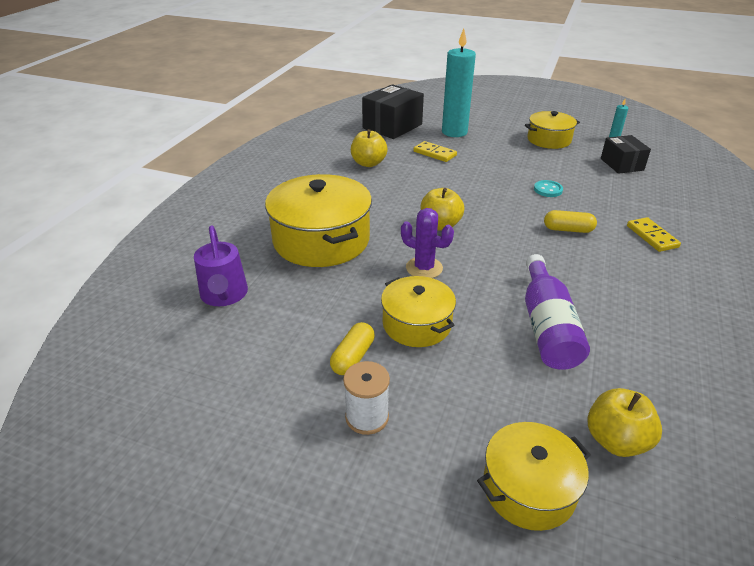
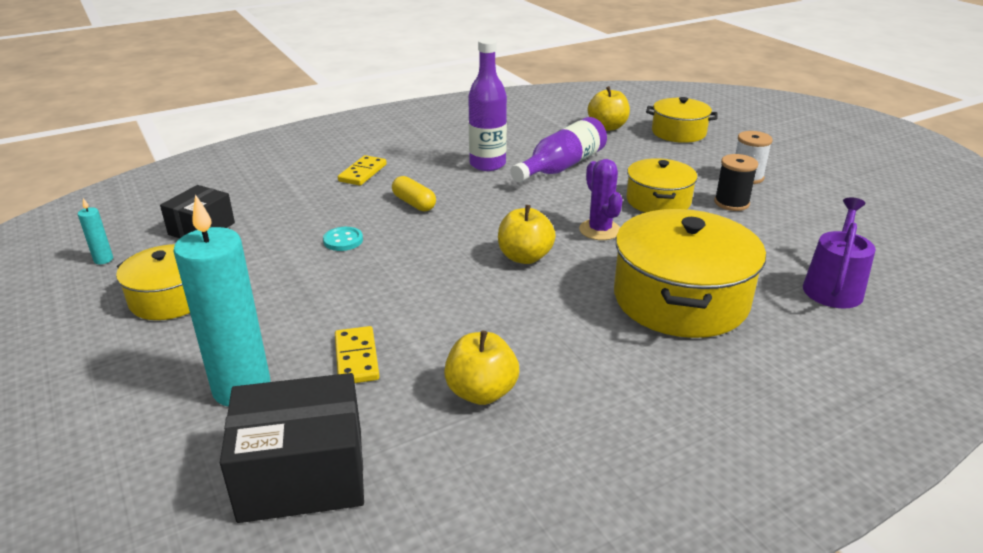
camera: 140 degrees left, 5 degrees down
(353, 357) = (731, 203): yellow capsule -> black spool
(601, 294) = (487, 164): none -> purple bottle

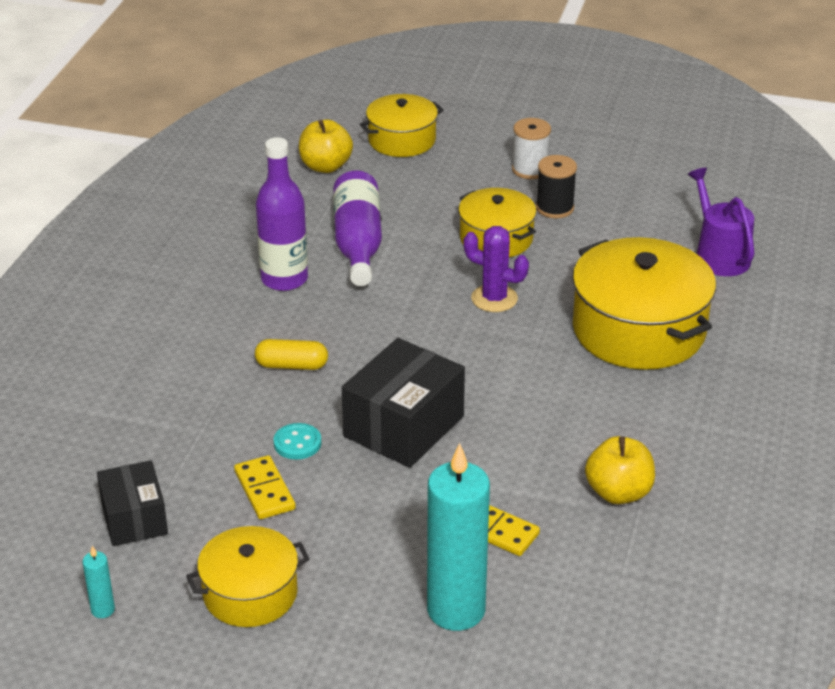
camera: 45 degrees left, 5 degrees up
(302, 474) = (599, 625): black box -> black box (403, 426)
(362, 173) = (176, 360): yellow domino -> yellow domino (264, 490)
(525, 257) = (477, 362): yellow apple -> none

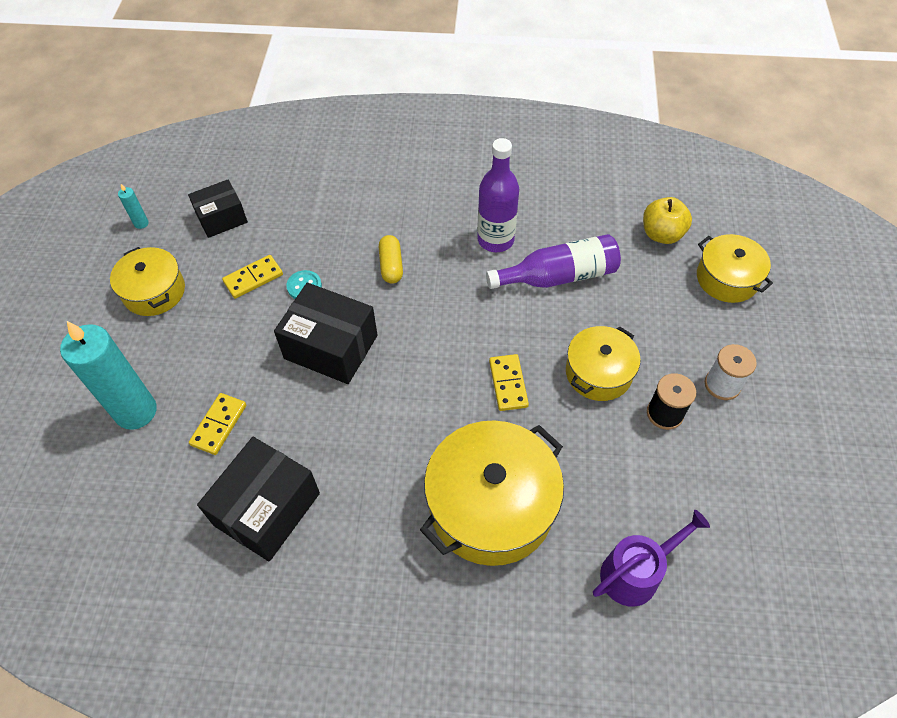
camera: 80 degrees right, 20 degrees up
(494, 298) = (508, 384): purple cactus -> yellow domino
(618, 493) = (267, 509): yellow apple -> black box

